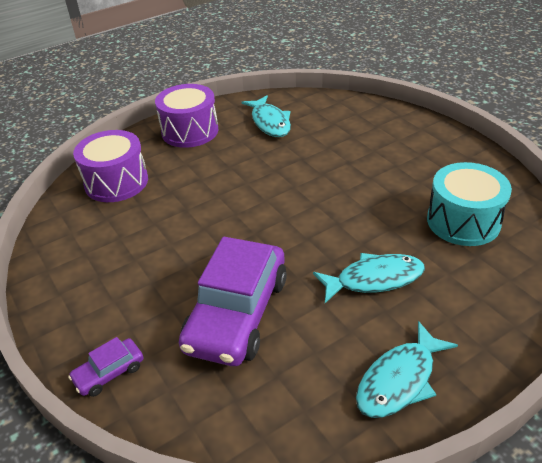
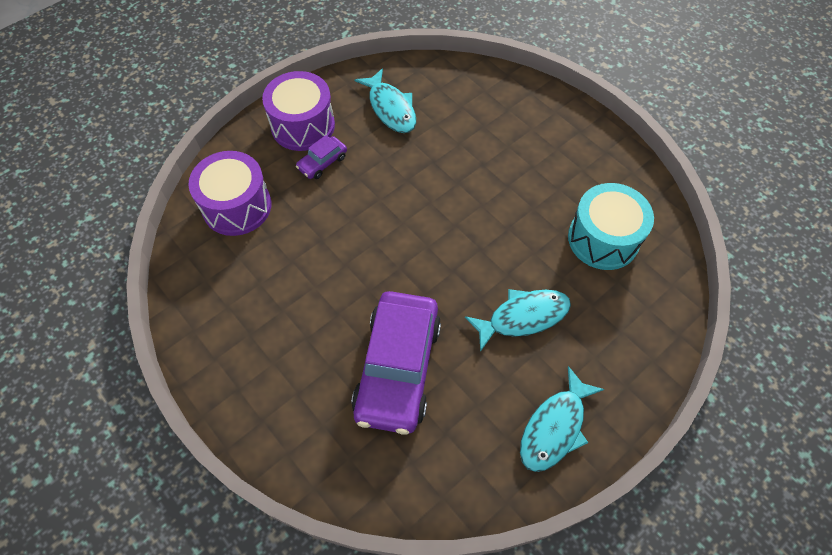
camera: 10 degrees left, 20 degrees up
(109, 373) = (289, 445): purple car -> purple car (322, 162)

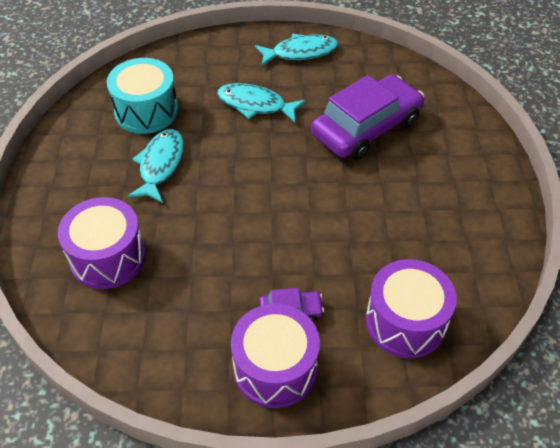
camera: 140 degrees left, 10 degrees down
(390, 108) = (172, 323): turquoise fish -> turquoise fish (160, 165)
(478, 116) = (108, 257): none -> purple drum

